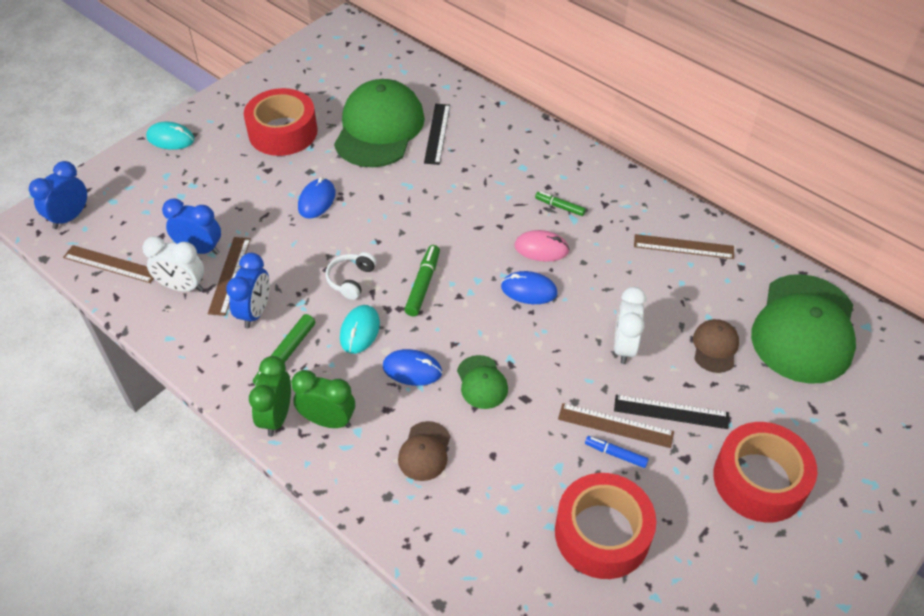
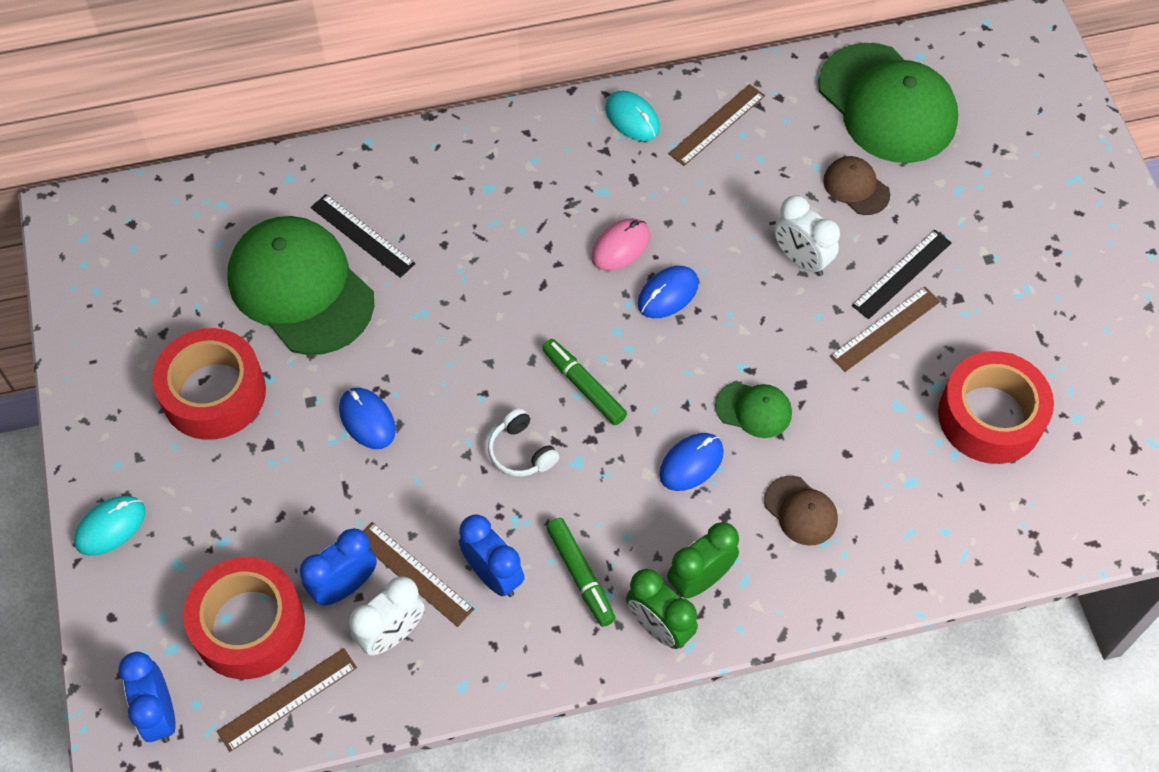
camera: 55 degrees left, 10 degrees up
(360, 331) = (602, 484): turquoise mouse -> turquoise mouse (632, 118)
(559, 207) = (576, 192): green marker -> none
(615, 454) = (916, 350): blue marker -> none
(759, 480) = (1018, 258): red tape -> red tape (249, 625)

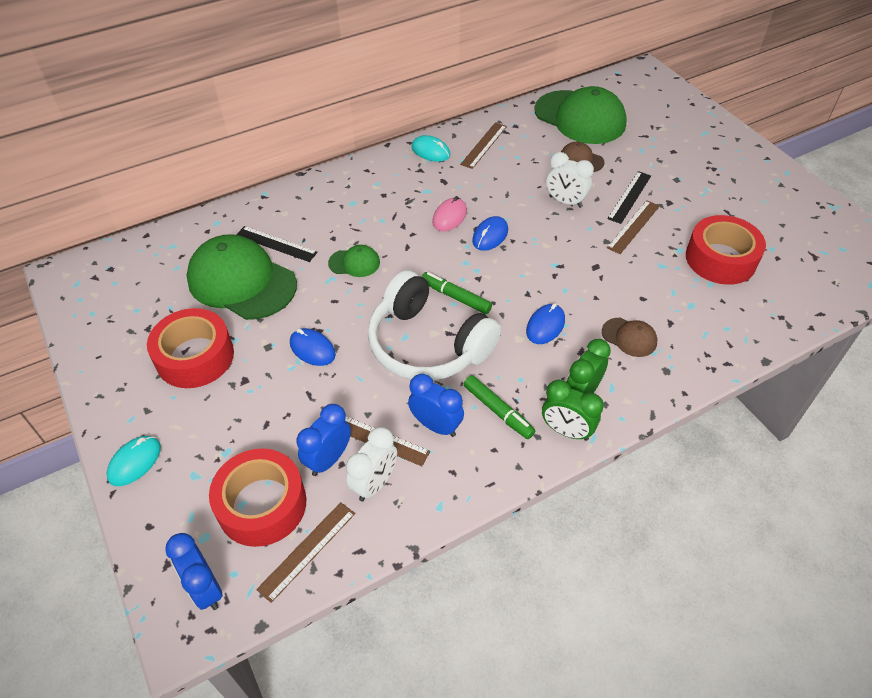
camera: 15 degrees left, 10 degrees down
(521, 452) = (427, 344): white headphones -> white headphones, size x2.49
(754, 410) = (572, 287): green cap -> green cap (354, 263)

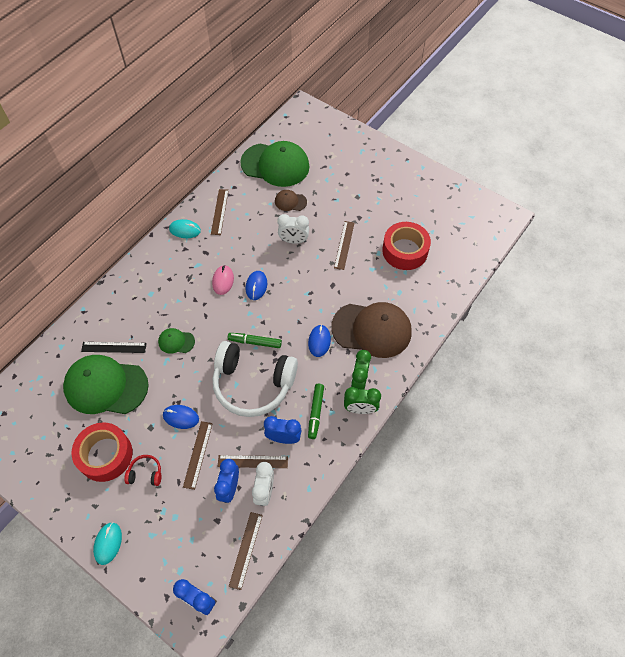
camera: 25 degrees left, 10 degrees up
(230, 397) = (145, 473): none -> red headphones
(262, 504) = (204, 534): red tape -> none
(309, 401) = (198, 454): none -> brown ruler
(354, 263) = (176, 341): green cap -> green cap turned 150 degrees counterclockwise
(498, 411) = (315, 412): green marker -> green marker turned 75 degrees clockwise
(629, 197) = (333, 222): black ruler -> none
(629, 337) = (372, 330): brown cap -> brown cap, size x2.21

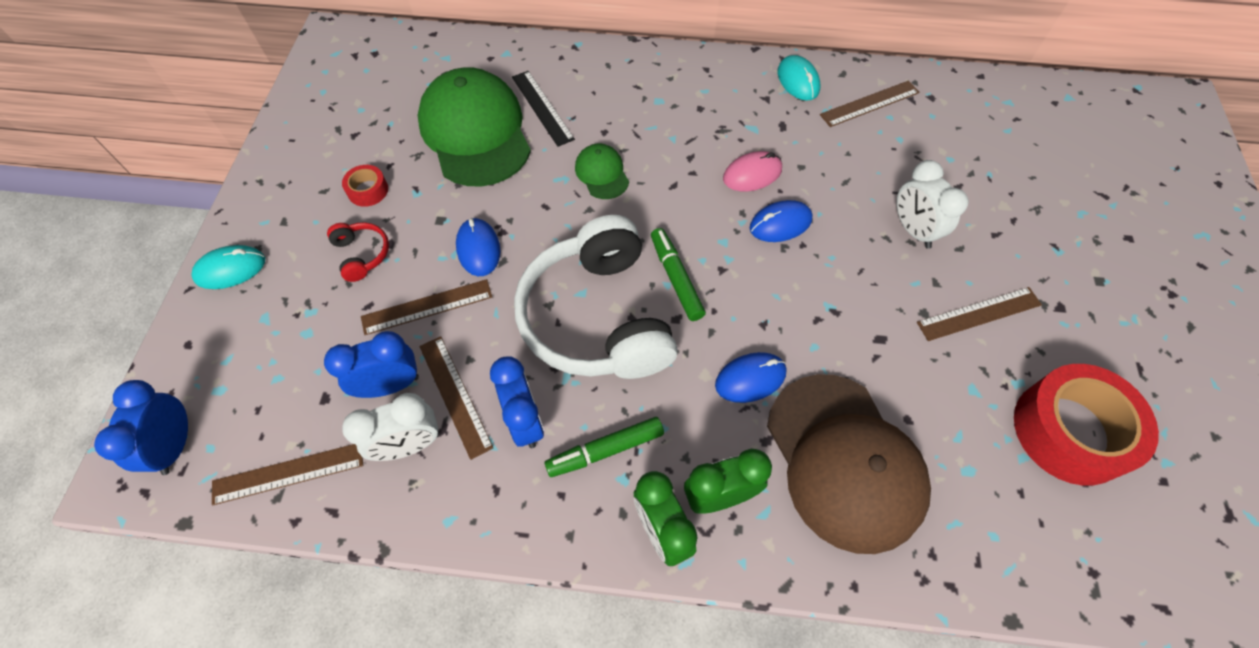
camera: 60 degrees right, 0 degrees up
(105, 455) = (368, 190): red tape -> red tape, size x0.44
(275, 165) = (1029, 126): green cap -> none
(290, 202) = (982, 184): brown cap -> none

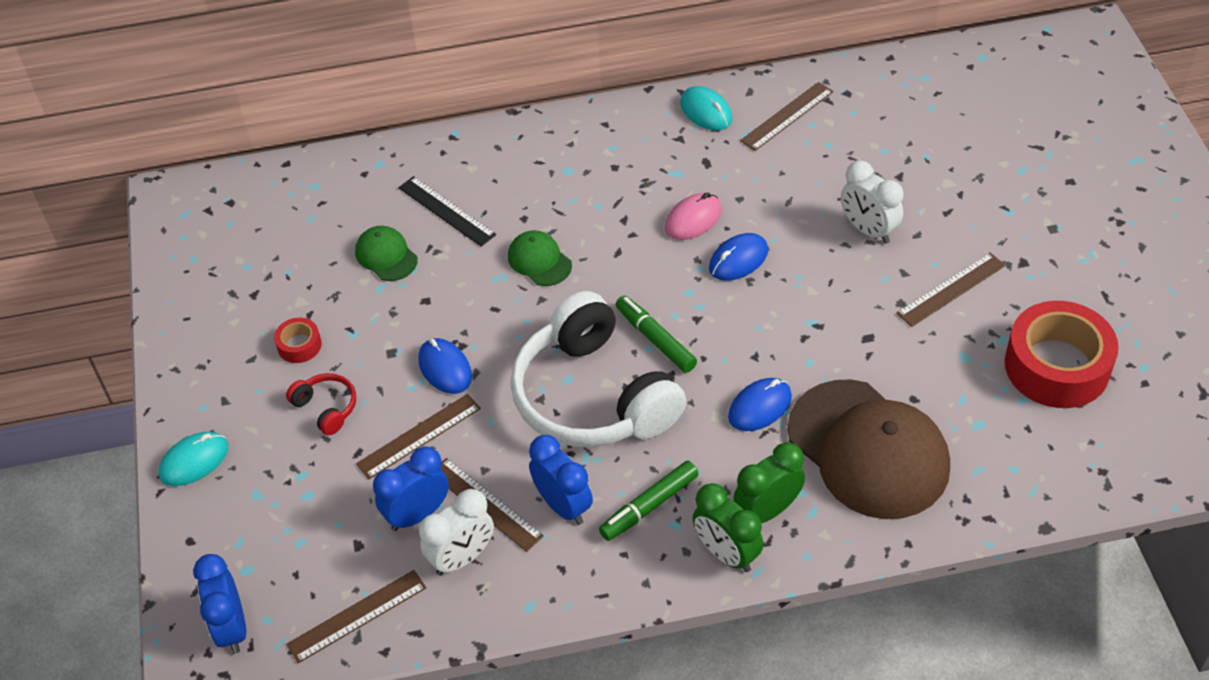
camera: 15 degrees left, 10 degrees down
(475, 132) = (386, 256): green cap -> green cap, size x0.45

